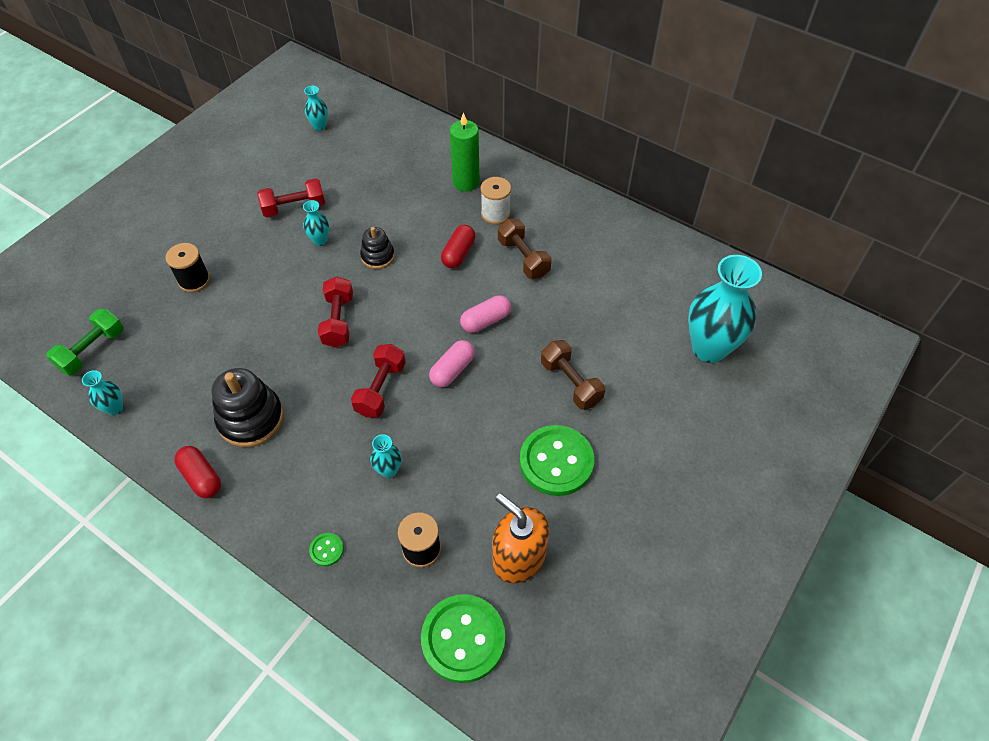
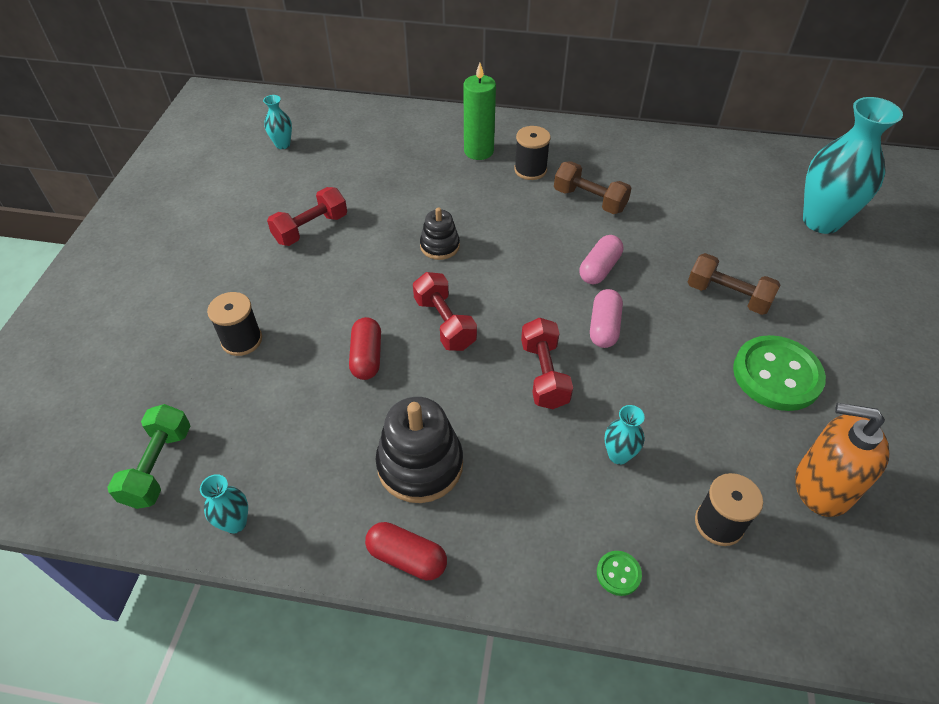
camera: 25 degrees left, 5 degrees down
(320, 240) = (364, 251): turquoise vase -> none
(458, 253) = (522, 216): red capsule -> red capsule (367, 357)
(463, 639) = (840, 600): green button -> none
(495, 214) = (530, 170): white spool -> black spool

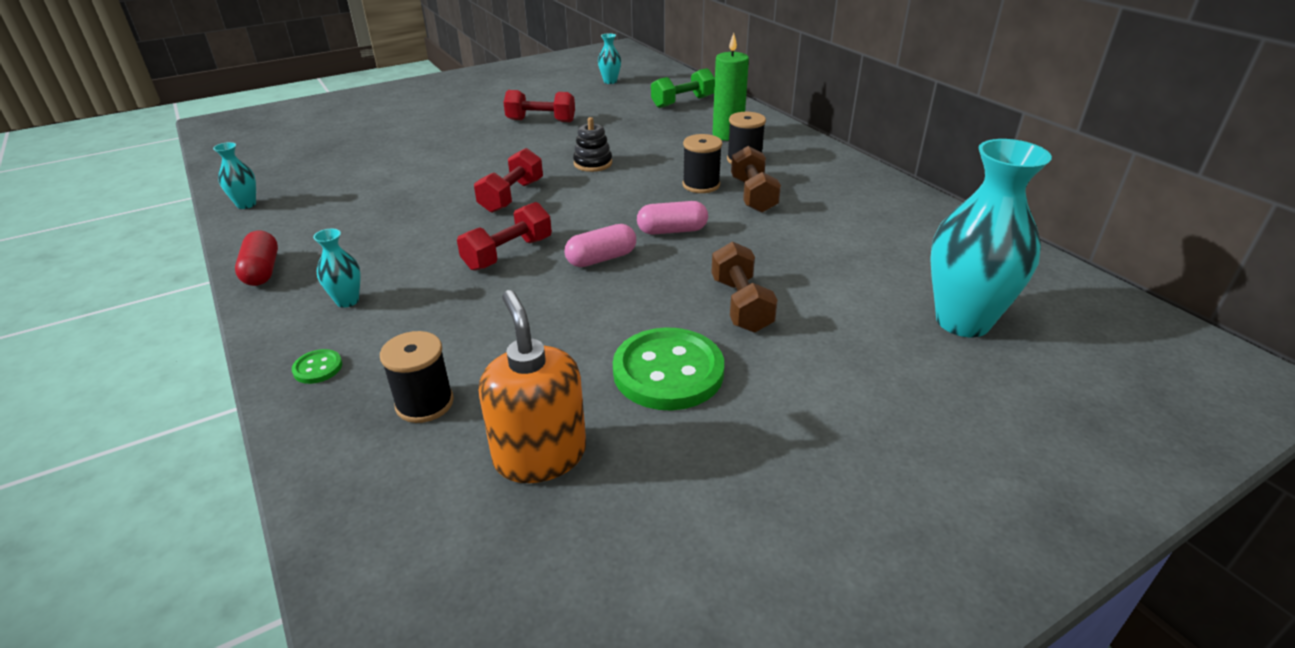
camera: 50 degrees right, 15 degrees down
(158, 466) = (273, 166): green dumbbell -> green dumbbell (683, 102)
(242, 340) = (406, 144): black spool -> black spool (701, 185)
(367, 357) = (440, 185): red capsule -> none
(420, 465) = (356, 242): black stacking toy -> none
(618, 455) = (454, 320): turquoise vase -> turquoise vase (347, 301)

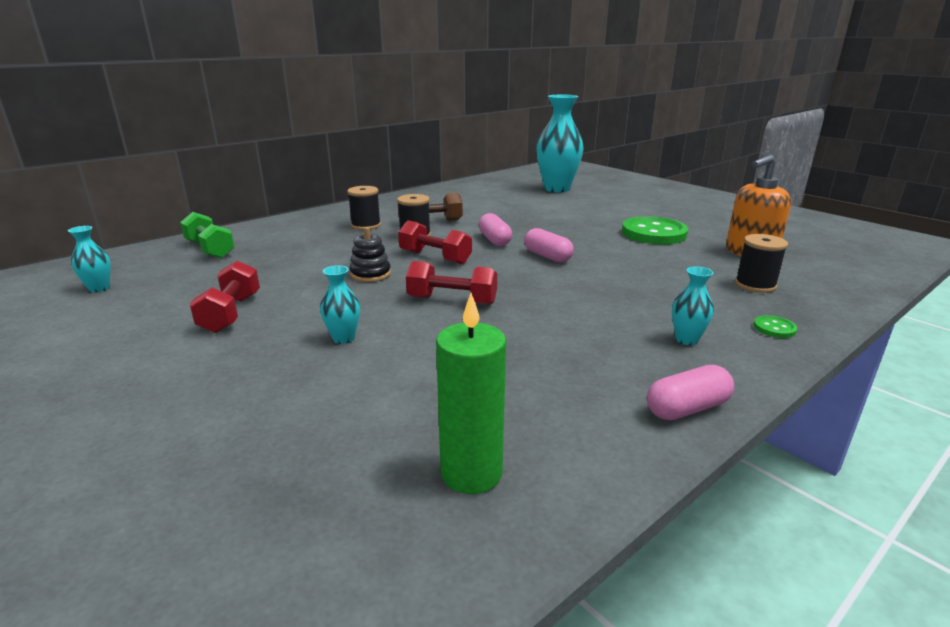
camera: 100 degrees left, 10 degrees down
(246, 204) = (537, 504): turquoise vase -> turquoise vase (343, 338)
(262, 271) = (687, 408): red capsule -> pink capsule
(508, 254) = (561, 287): red dumbbell -> red dumbbell (435, 257)
(727, 135) = (310, 231): green candle -> green candle (471, 473)
(741, 304) = (575, 222): brown dumbbell -> none

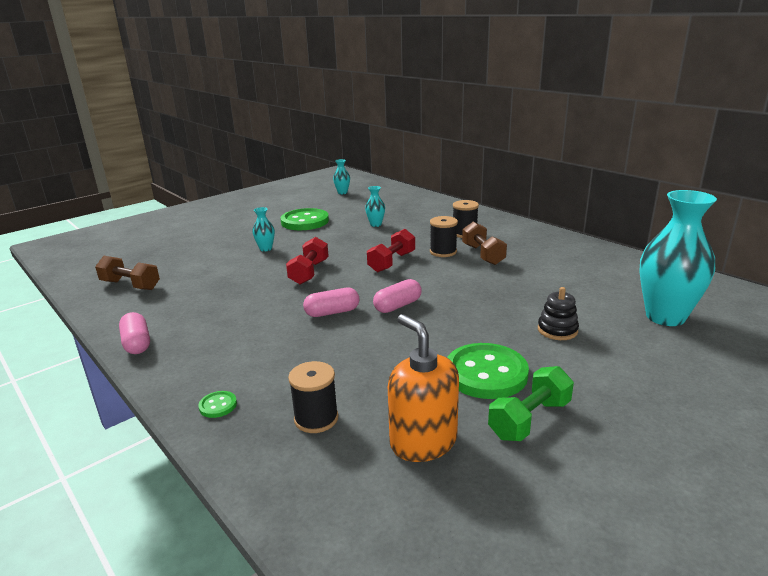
camera: 90 degrees right, 0 degrees up
(210, 249) = (401, 201): green dumbbell -> green dumbbell (529, 419)
(231, 313) = (305, 221): red dumbbell -> green button
(370, 274) = (358, 245): black stacking toy -> black stacking toy (557, 330)
(471, 473) = (130, 285): green candle -> brown dumbbell
(494, 240) = (439, 282): pink capsule -> pink capsule (332, 312)
(686, 340) = (218, 356): turquoise vase -> turquoise vase (375, 224)

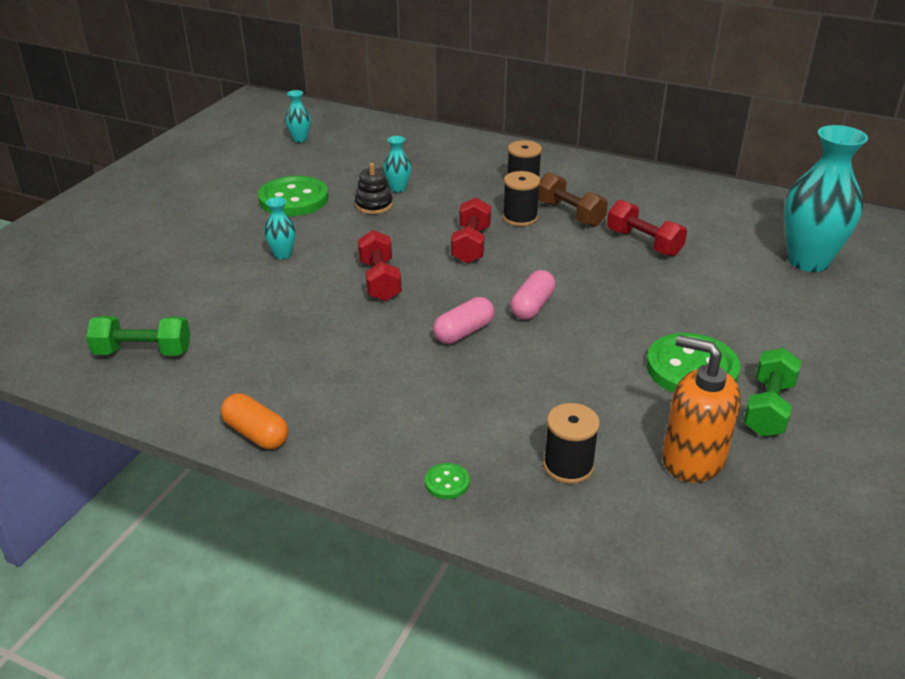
camera: 25 degrees left, 10 degrees up
(130, 285) = (143, 352): brown dumbbell -> green dumbbell
(137, 343) = (256, 434): pink capsule -> orange capsule
(525, 281) = (643, 243): none -> red dumbbell
(557, 330) = (721, 300): black stacking toy -> black stacking toy (374, 205)

